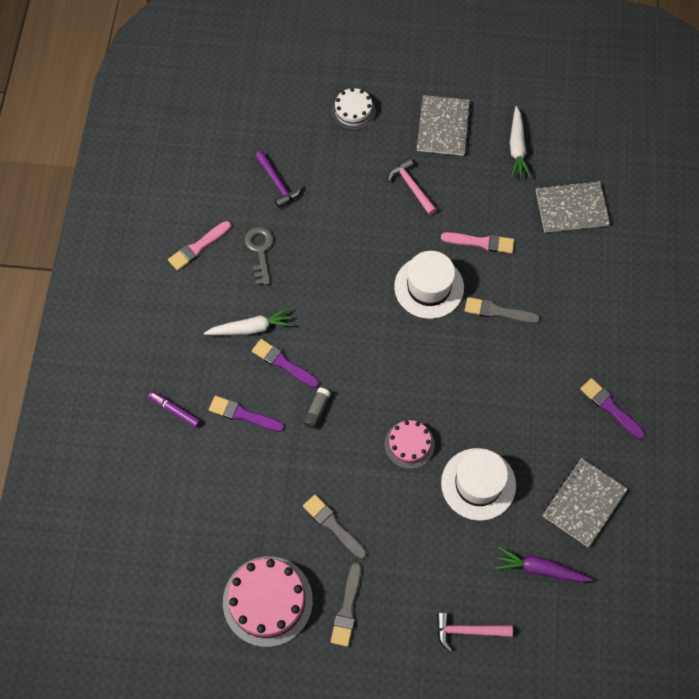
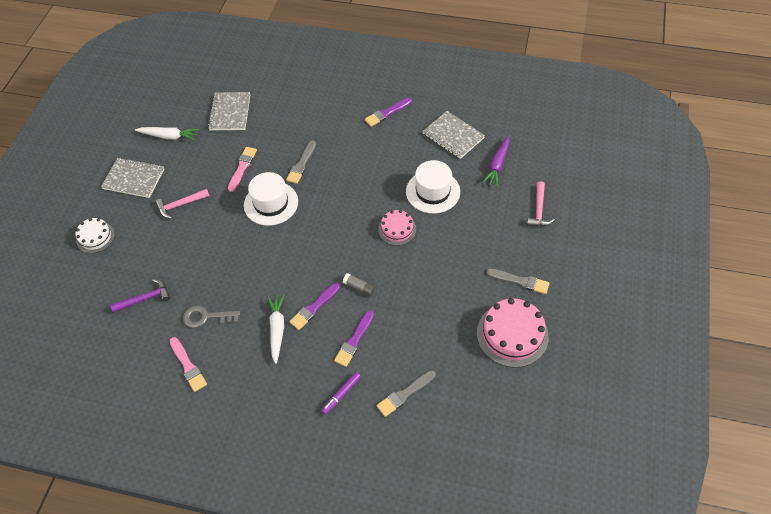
camera: 80 degrees left, 10 degrees down
(333, 525) = (455, 284): grey brush -> grey brush (404, 394)

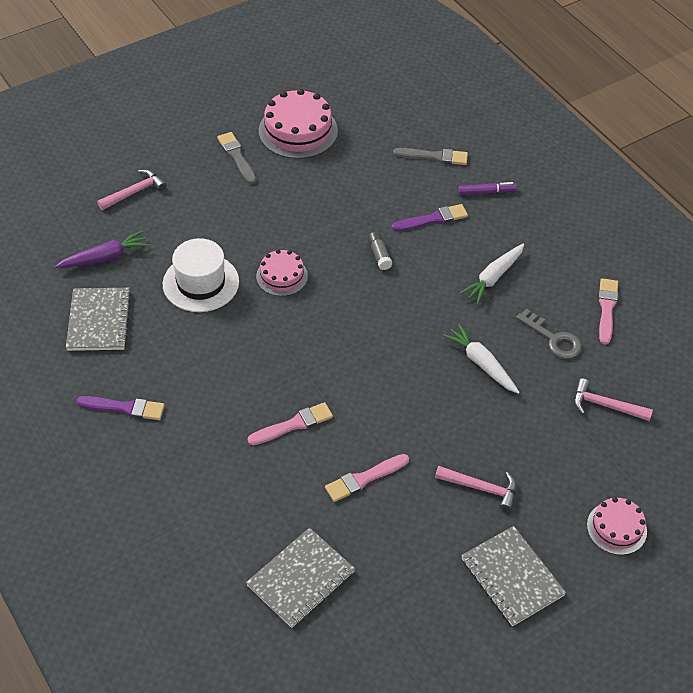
camera: 140 degrees left, 5 degrees down
(95, 237) = (616, 528): white cake -> pink cake
(145, 298) = (605, 405): purple hammer -> pink hammer
(169, 136) = (414, 609): white carrot -> white carrot (481, 363)
(271, 203) = (376, 405): white hat -> none
(301, 164) = (293, 425): grey brush -> pink brush
(314, 308) = (440, 270): purple brush -> none

